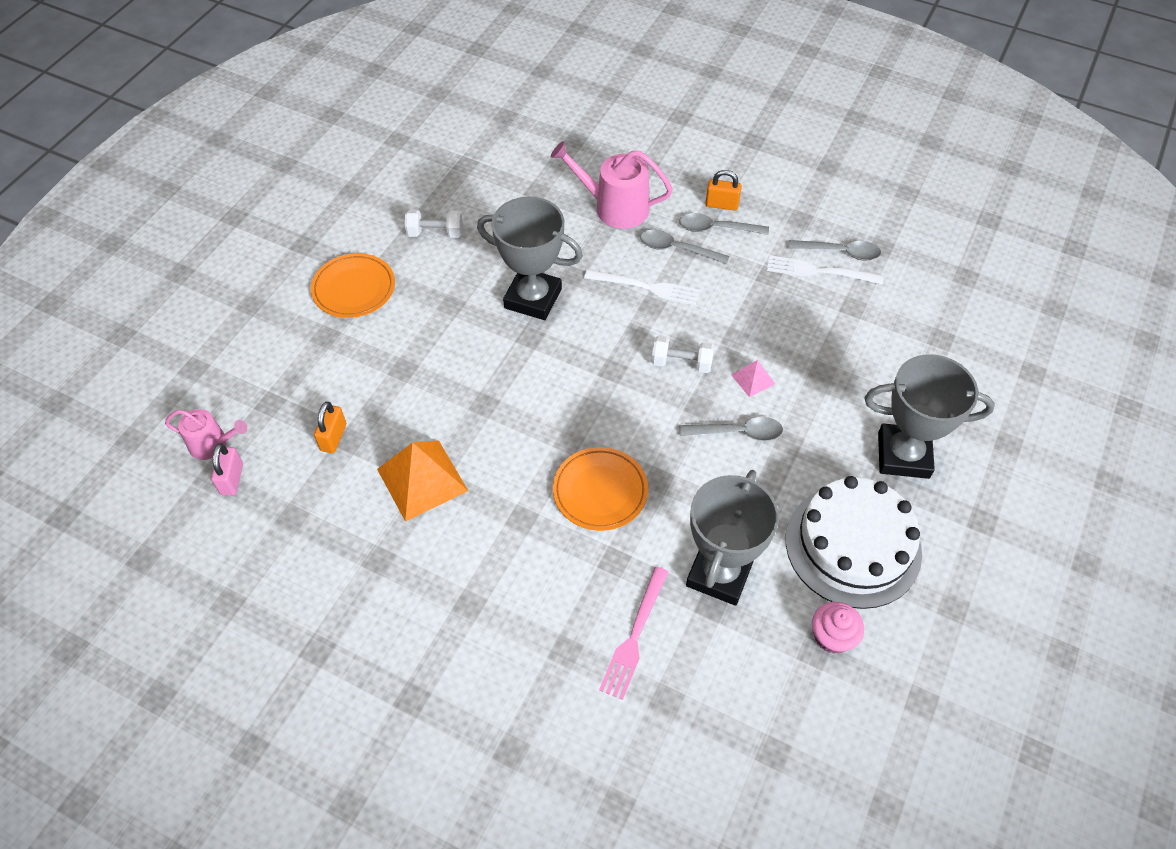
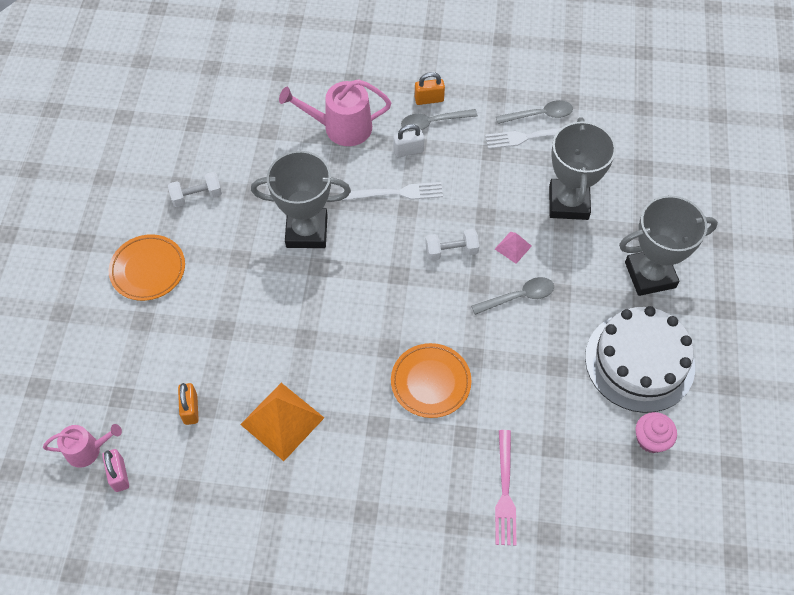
camera: 20 degrees left, 5 degrees up
(677, 249) = (408, 151): grey spoon -> white padlock
(719, 574) = (549, 418): grey trophy -> grey trophy (568, 203)

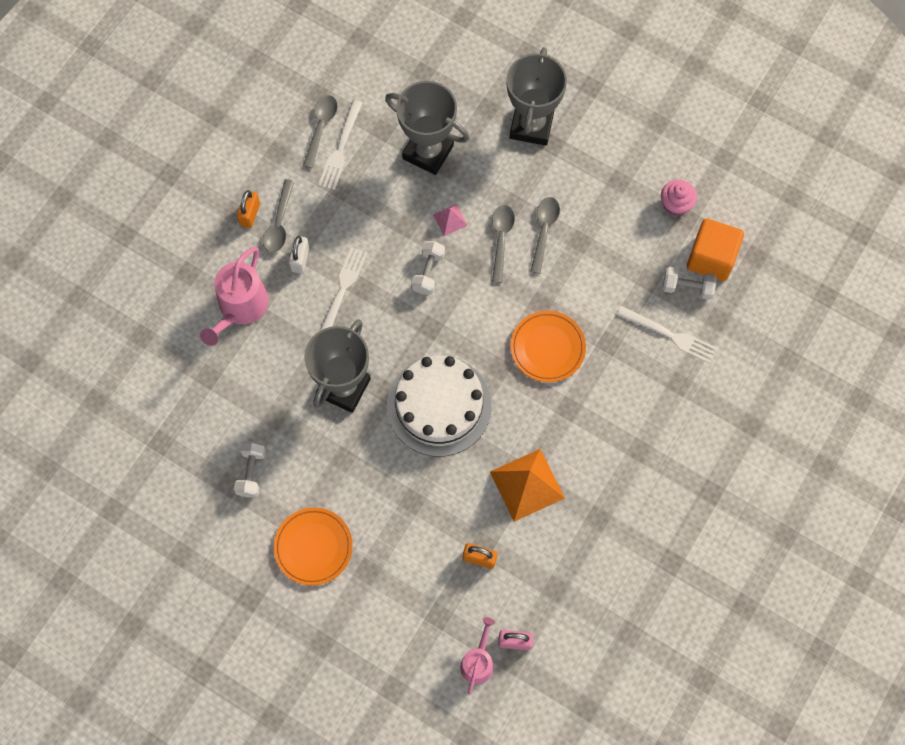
camera: 65 degrees left, 10 degrees up
(505, 492) = (670, 335): pink fork -> white fork
(549, 330) = (544, 231): none -> grey spoon
(566, 488) = (687, 287): none -> white dumbbell
(613, 499) = (711, 258): none -> orange cube
(639, 361) = (606, 176): white cake -> white cake (439, 406)

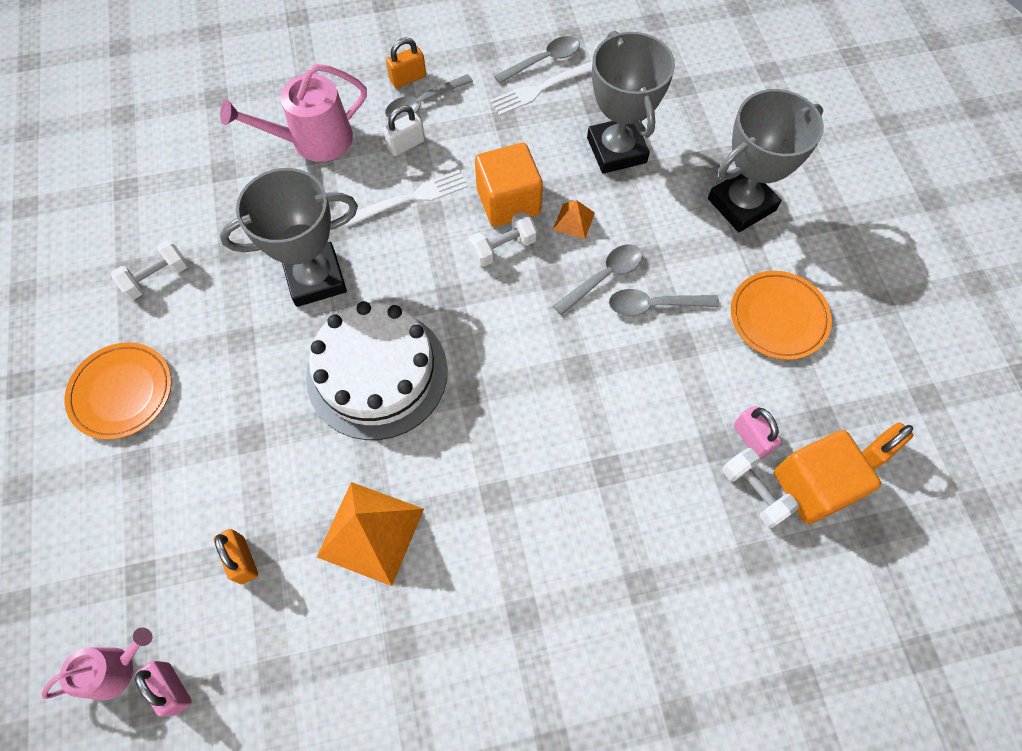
camera: 45 degrees right, 5 degrees down
(401, 241) = (508, 201): none -> orange cube
(450, 220) = (573, 221): pink pyramid -> orange pyramid
(544, 231) = (654, 305): grey spoon -> grey spoon turned 150 degrees counterclockwise
(547, 348) = (540, 416): orange plate -> orange plate (778, 317)
(661, 261) = (751, 438): none -> pink padlock
(670, 335) = (684, 524): white fork -> none
(676, 204) = (824, 397): pink cupcake -> none
(725, 212) = (876, 452): none -> orange padlock

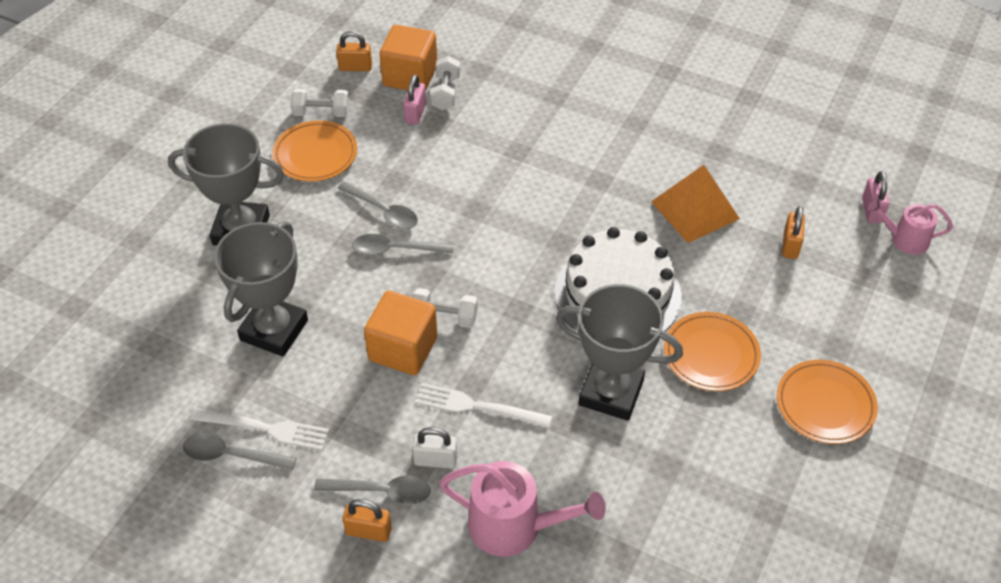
camera: 140 degrees left, 15 degrees down
(157, 278) = (747, 485): white dumbbell -> white dumbbell (321, 113)
(252, 371) = (711, 355): none -> orange plate
(573, 221) = (371, 300): orange pyramid -> none

